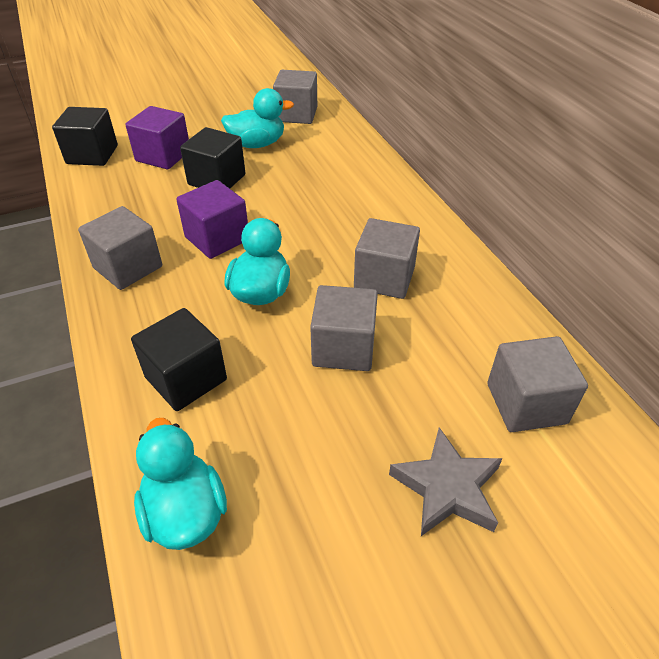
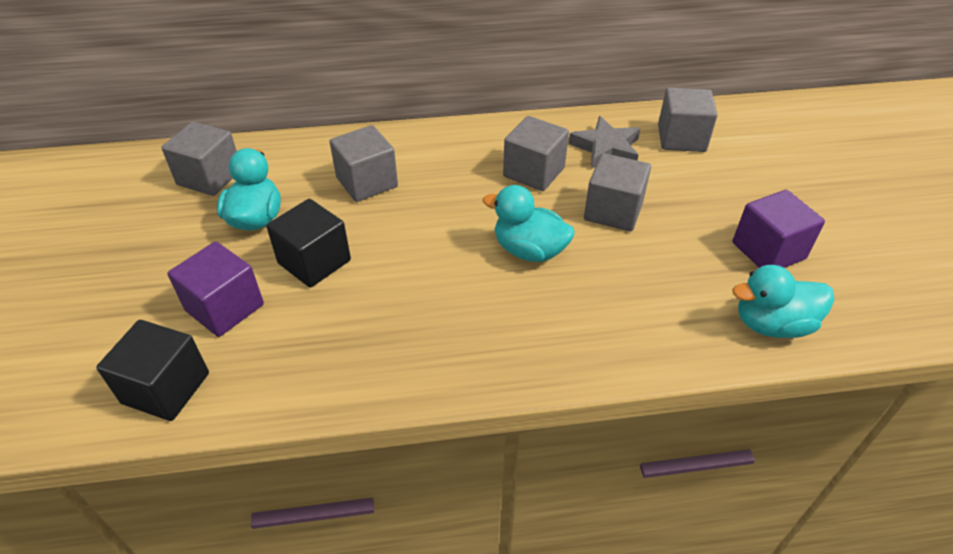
camera: 75 degrees left, 0 degrees up
(128, 267) = (453, 352): grey cube -> grey cube (367, 182)
(186, 378) = (632, 314): black cube -> none
(217, 238) = (431, 273): purple cube -> purple cube (768, 251)
(447, 488) = (749, 189): grey star -> grey star (606, 148)

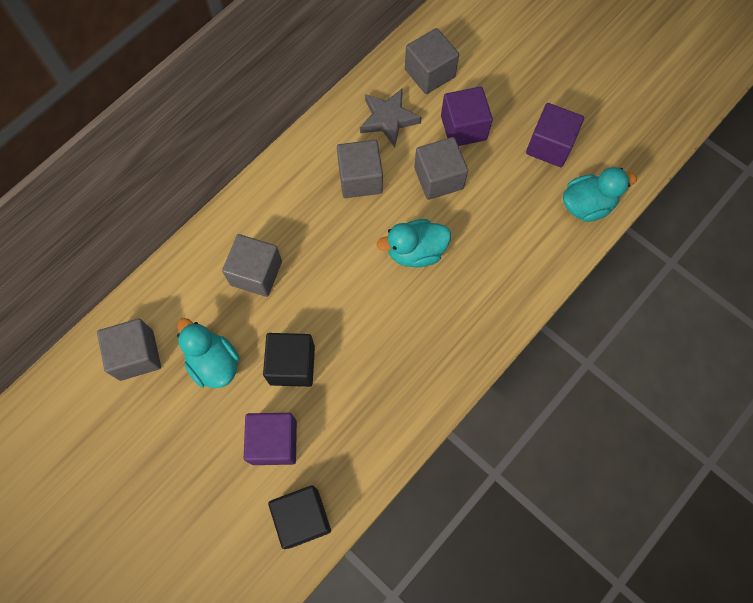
camera: 40 degrees left, 25 degrees up
(678, 190) = (463, 128): none -> purple cube
(772, 324) = (587, 205): turquoise duck -> turquoise duck turned 150 degrees counterclockwise

